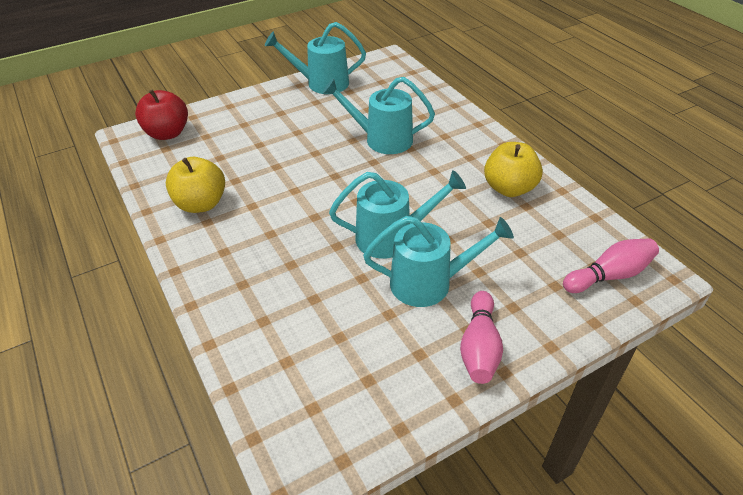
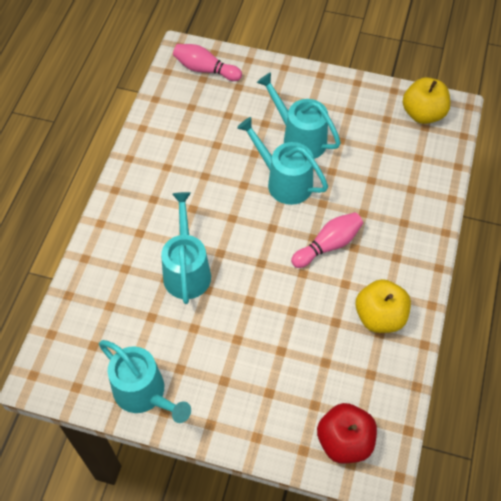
camera: 135 degrees left, 15 degrees up
(381, 139) = (186, 270): turquoise watering can -> turquoise watering can turned 150 degrees counterclockwise
(479, 347) = (317, 91): pink bowling pin -> pink bowling pin (328, 245)
(509, 188) = (169, 155): yellow apple -> yellow apple (423, 114)

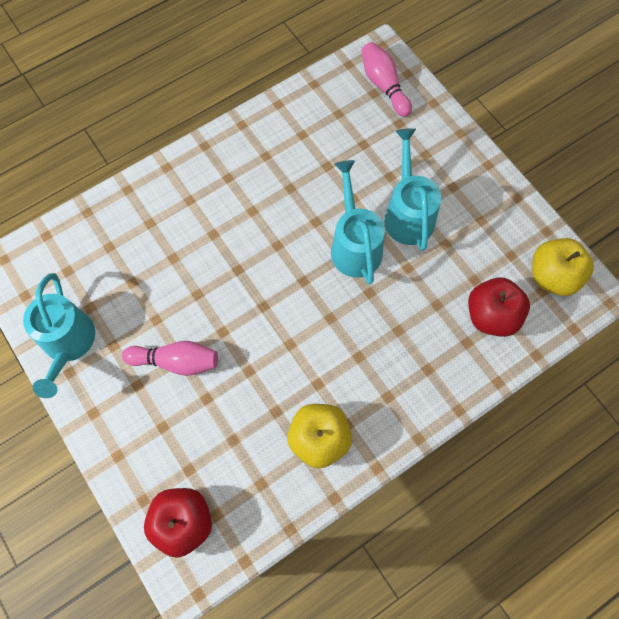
camera: 40 degrees right, 10 degrees up
(186, 270) = (196, 263): turquoise watering can -> none
(328, 245) = (337, 336): pink bowling pin -> pink bowling pin (176, 361)
(410, 163) = (491, 316): none -> red apple

